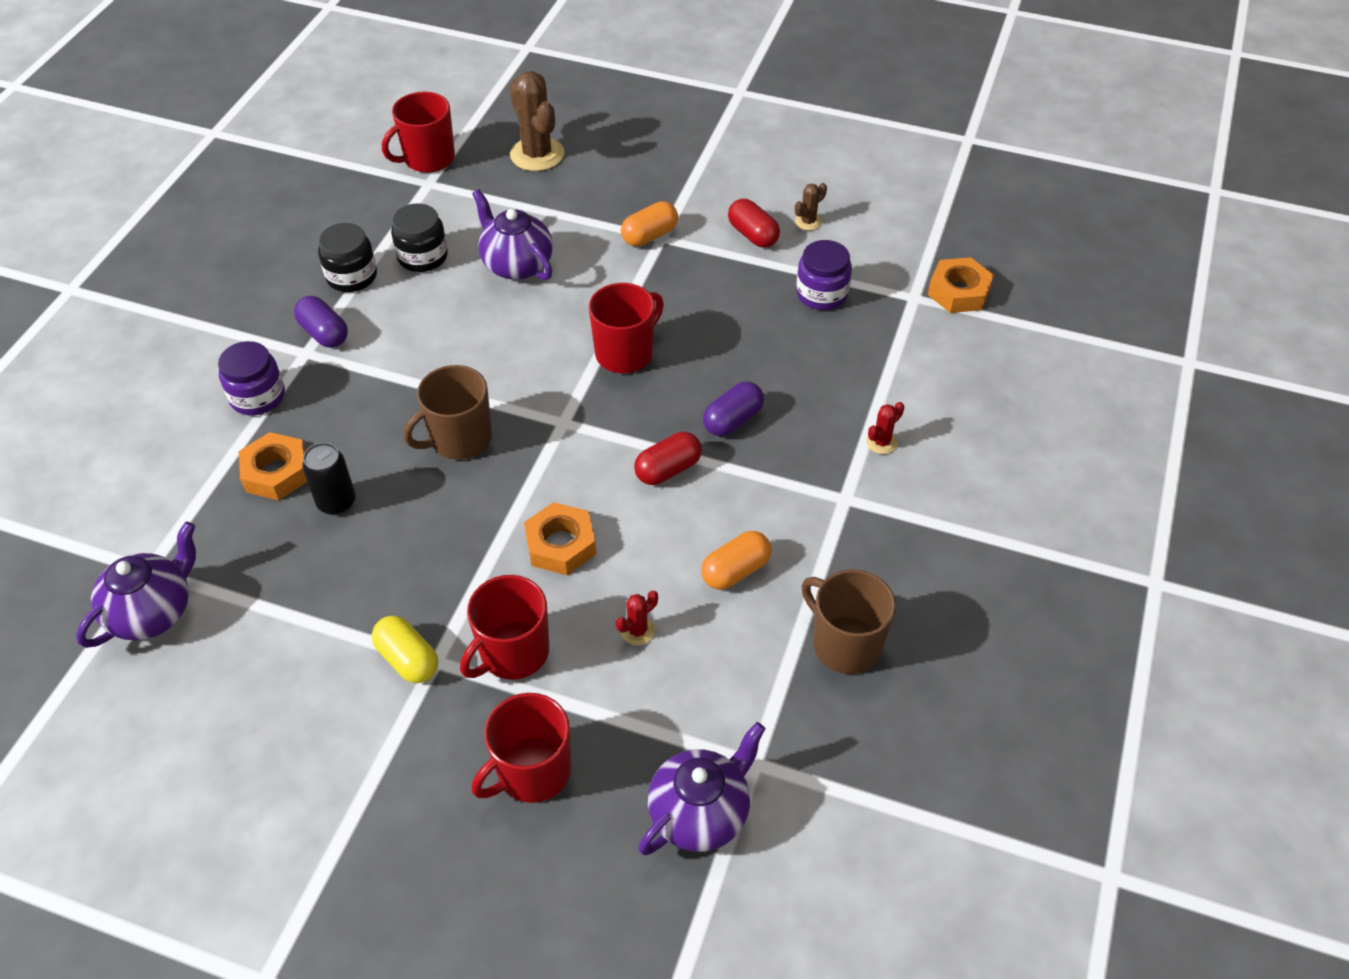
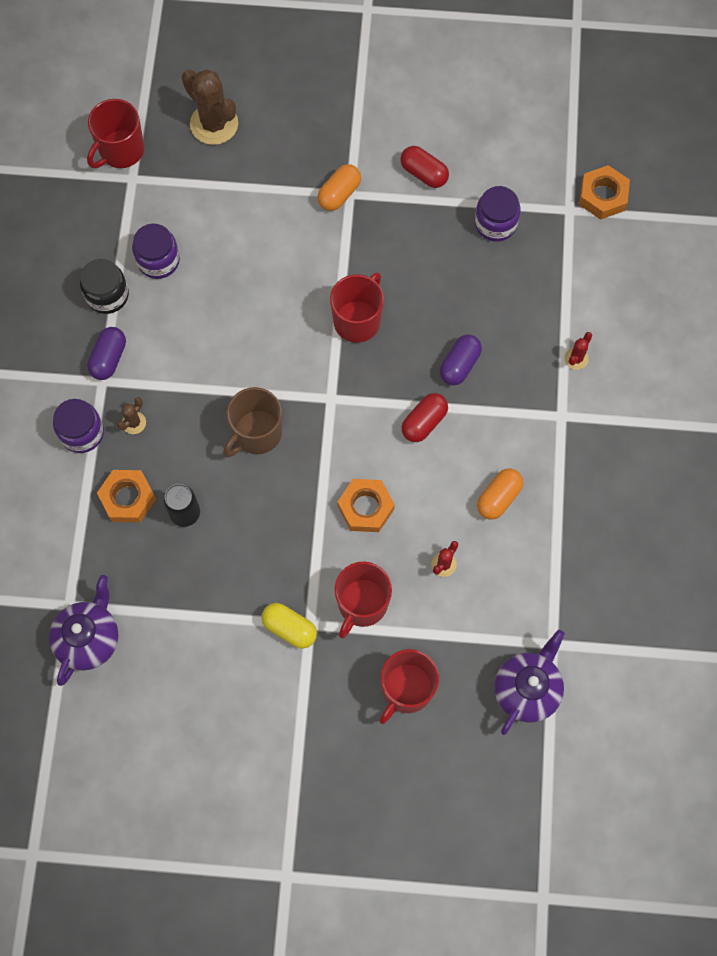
camera: 15 degrees left, 20 degrees up
(324, 333) = (109, 358): purple capsule -> purple capsule turned 75 degrees clockwise
(422, 256) = (158, 260): black jar -> purple jar
(516, 264) = (239, 251): purple teapot -> none
(808, 222) = (465, 148): brown cactus -> brown cactus (134, 423)
(845, 644) = (590, 538): brown mug -> none

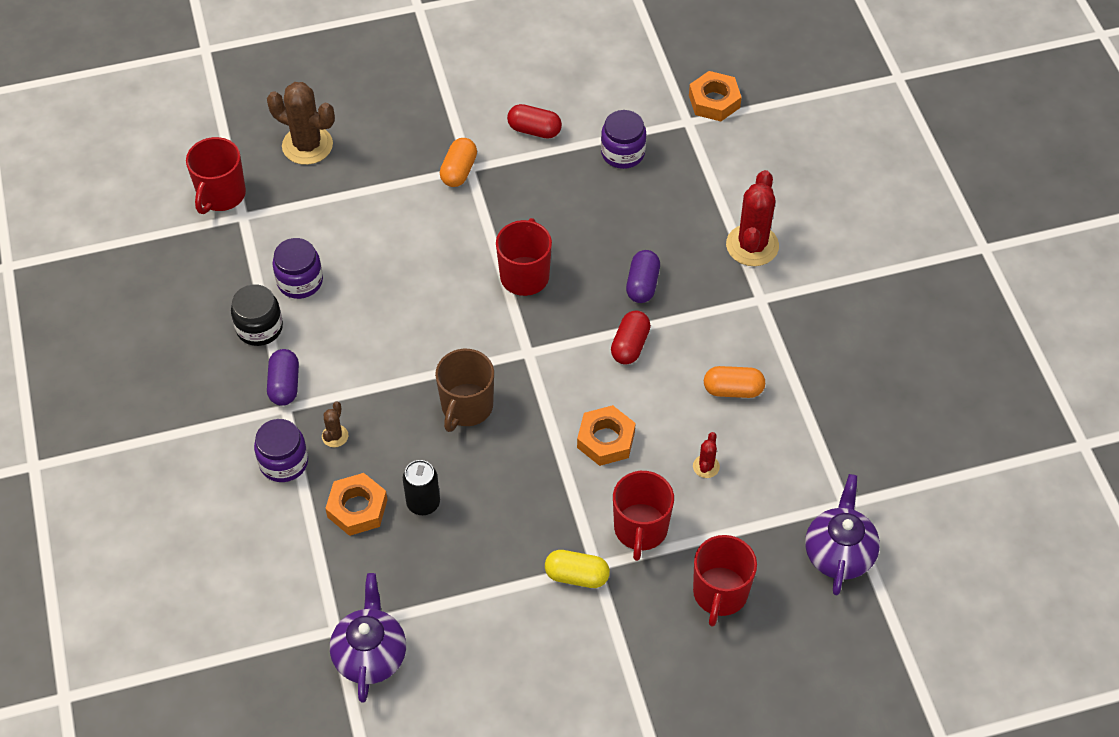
camera: 20 degrees left, 15 degrees down
(498, 498) = (733, 390): orange capsule -> orange capsule turned 75 degrees clockwise
(576, 358) = (752, 245): red cactus -> red cactus, size x2.13

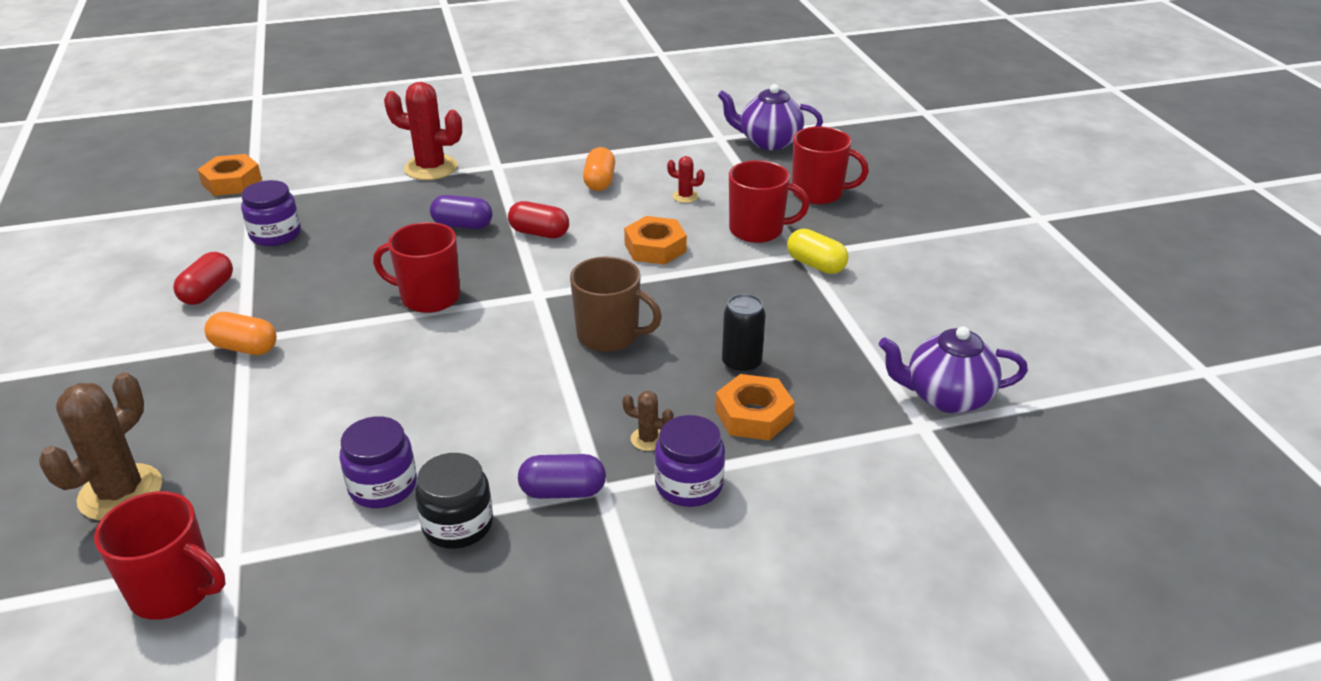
camera: 90 degrees left, 20 degrees down
(577, 576) = (816, 265): yellow capsule -> yellow capsule turned 60 degrees counterclockwise

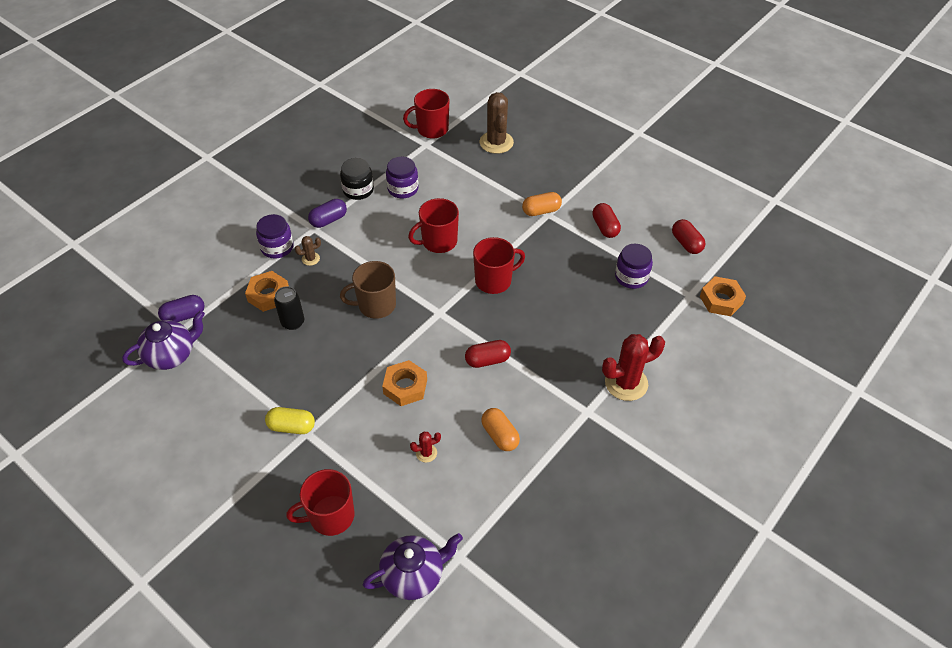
camera: 145 degrees right, 15 degrees up
(160, 236) = (686, 243): none -> red capsule
(462, 225) = (540, 341): purple capsule -> purple capsule (184, 316)
(757, 230) = (350, 442): red mug -> red mug (438, 242)

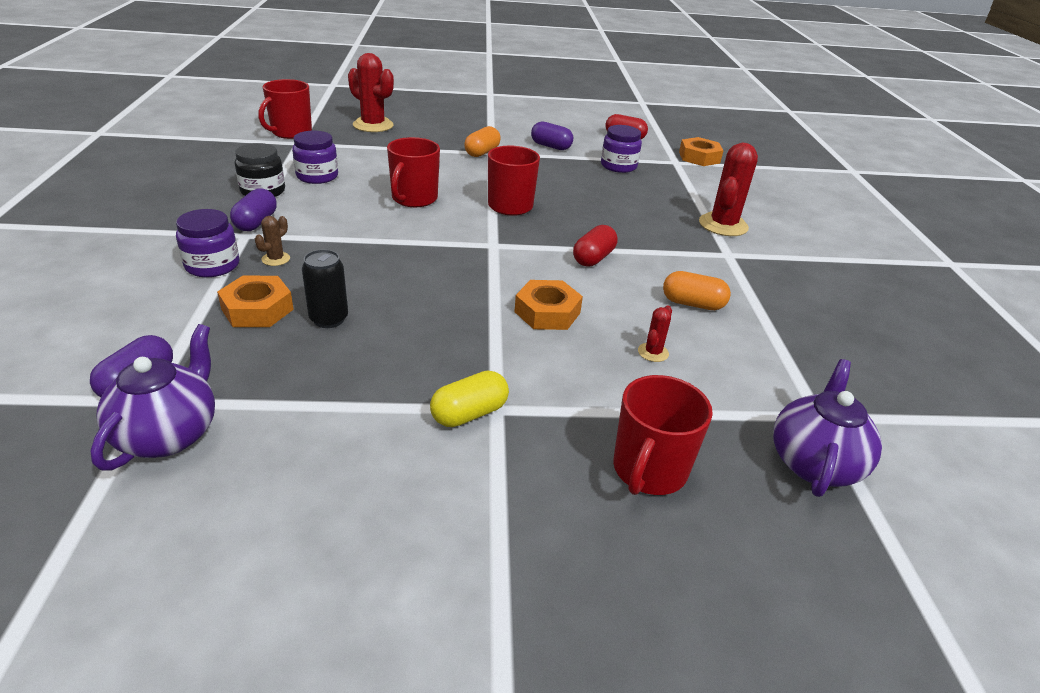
camera: 45 degrees left, 15 degrees down
(376, 305) = (415, 265): brown mug -> none
(496, 142) = (373, 125): brown cactus -> red cactus
(605, 227) = (551, 146): red capsule -> purple capsule

